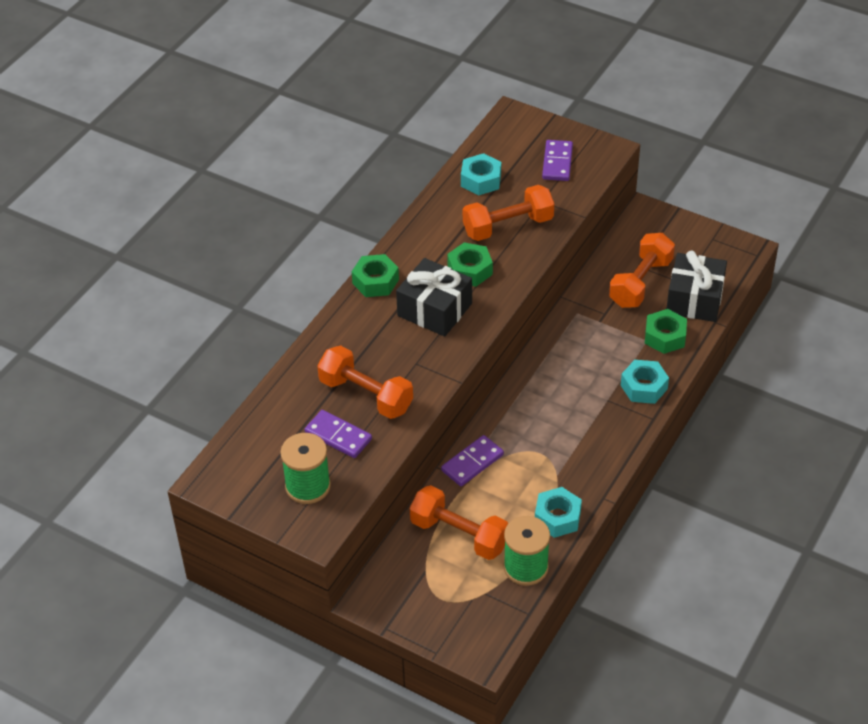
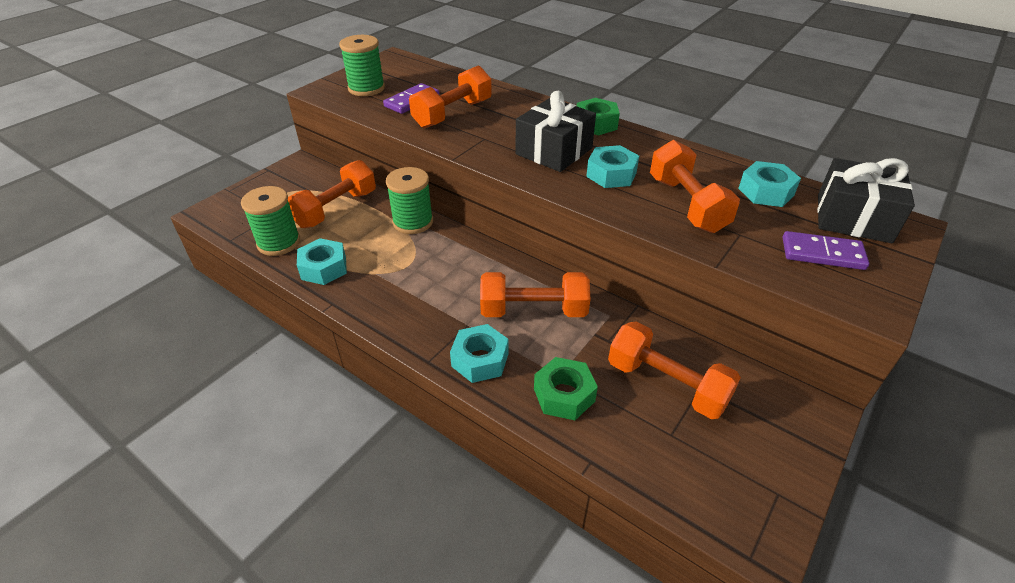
camera: 95 degrees right, 5 degrees down
(470, 270) = (611, 174): green nut -> turquoise nut
(472, 463) = (413, 222): purple domino -> green spool
(582, 359) = (533, 311): none -> orange dumbbell
(694, 299) = (637, 442): black gift -> black gift (853, 218)

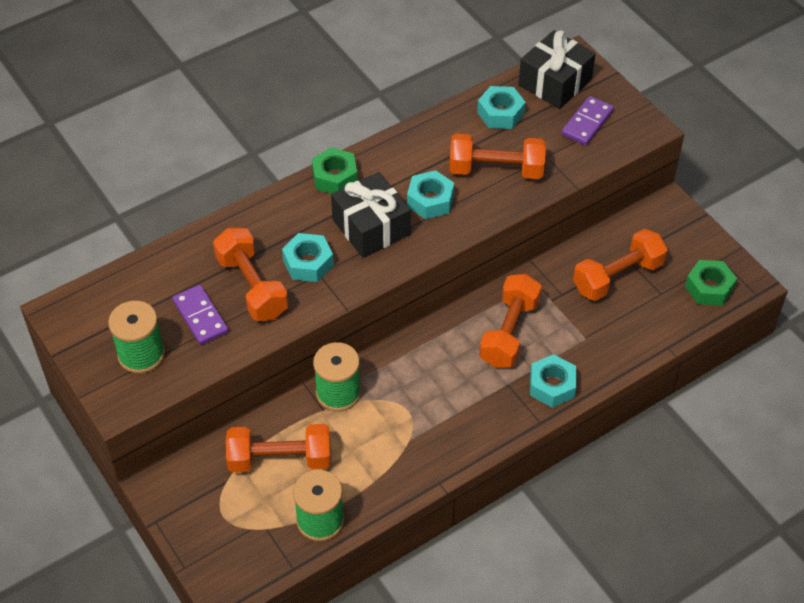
camera: 70 degrees left, 10 degrees up
(324, 268) = (382, 483): turquoise nut -> turquoise nut (308, 263)
(336, 209) = (280, 459): orange dumbbell -> orange dumbbell turned 60 degrees counterclockwise
(564, 395) = (606, 342): green nut -> green nut (709, 288)

